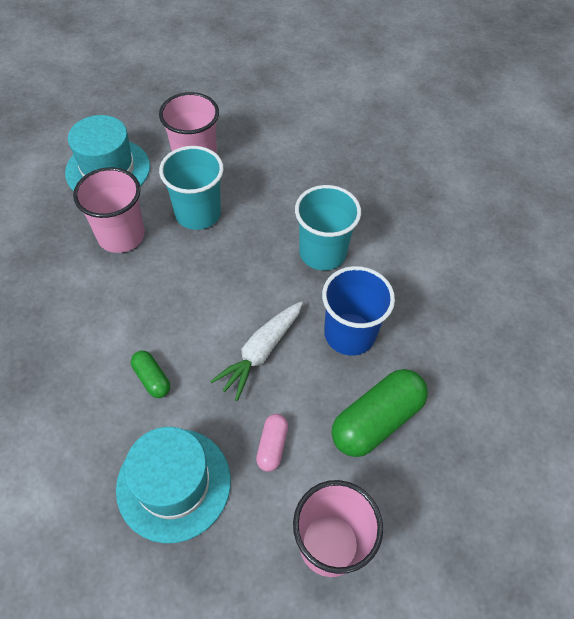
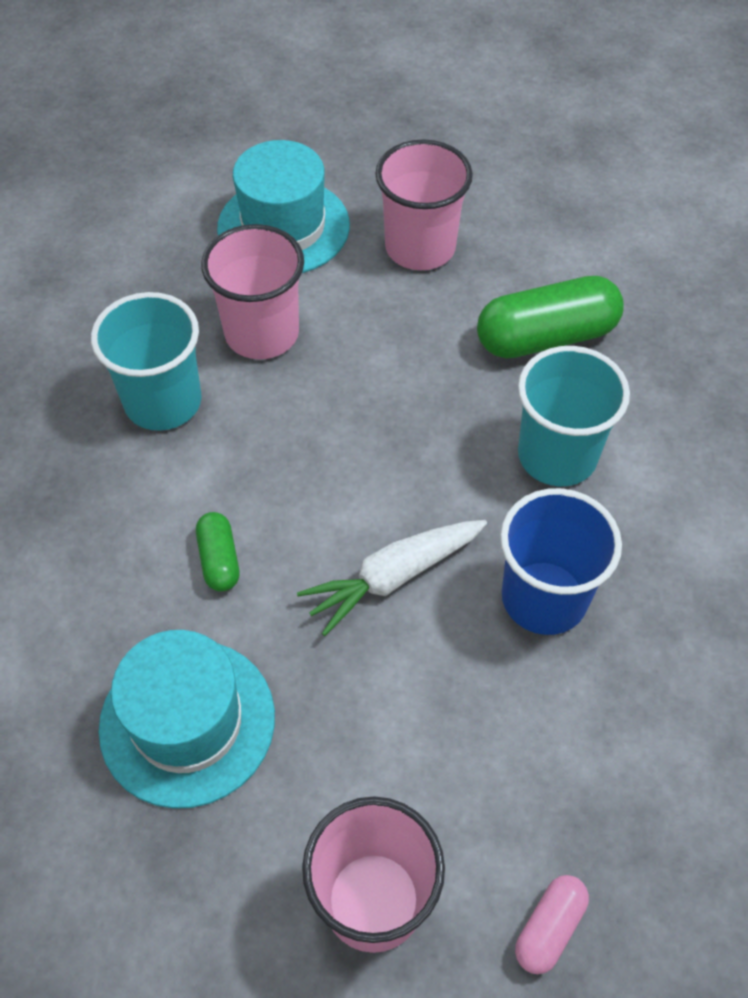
camera: 25 degrees right, 0 degrees up
(198, 213) = (388, 334): turquoise cup -> turquoise cup (163, 401)
(272, 446) = (350, 723): pink capsule -> pink capsule (549, 928)
(376, 420) = (527, 746): green capsule -> green capsule (546, 337)

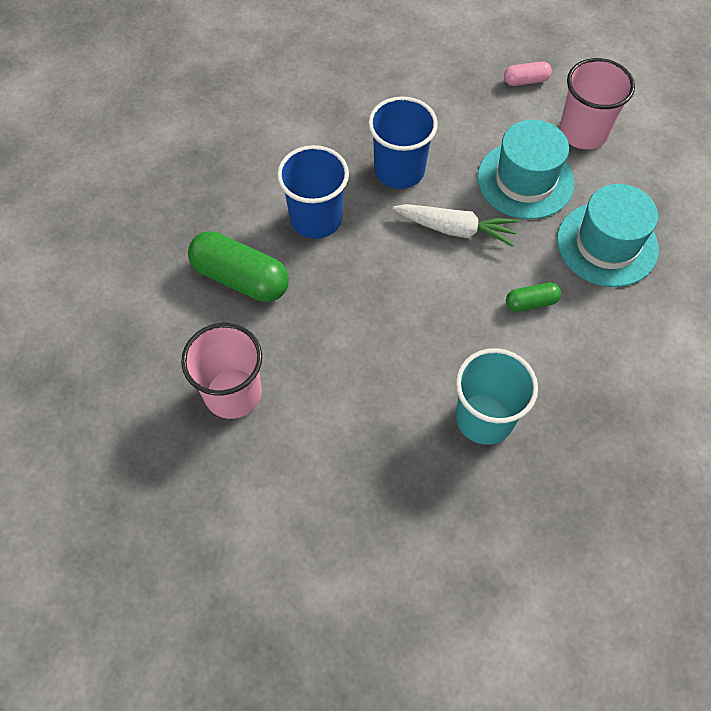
camera: 135 degrees left, 5 degrees up
(219, 559) = (531, 302): green capsule -> green capsule turned 45 degrees clockwise
(262, 333) = (386, 415): pink cup -> none
(283, 227) = (293, 486): turquoise hat -> turquoise hat (525, 180)
(557, 455) = (316, 219): turquoise cup -> blue cup

